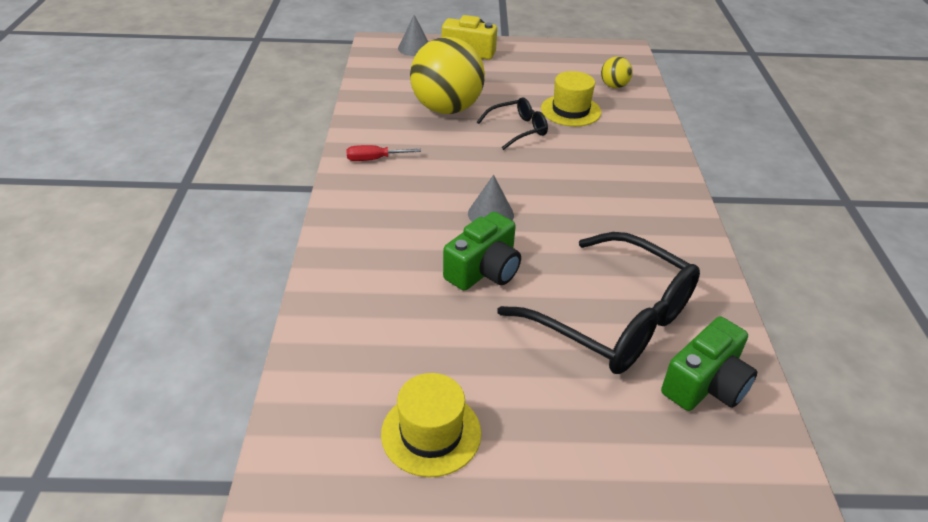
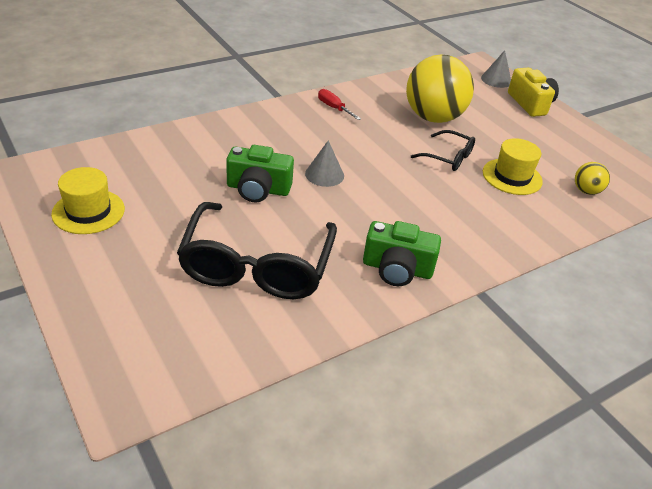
camera: 55 degrees right, 0 degrees up
(705, 384) = (220, 333): green camera -> green camera (397, 269)

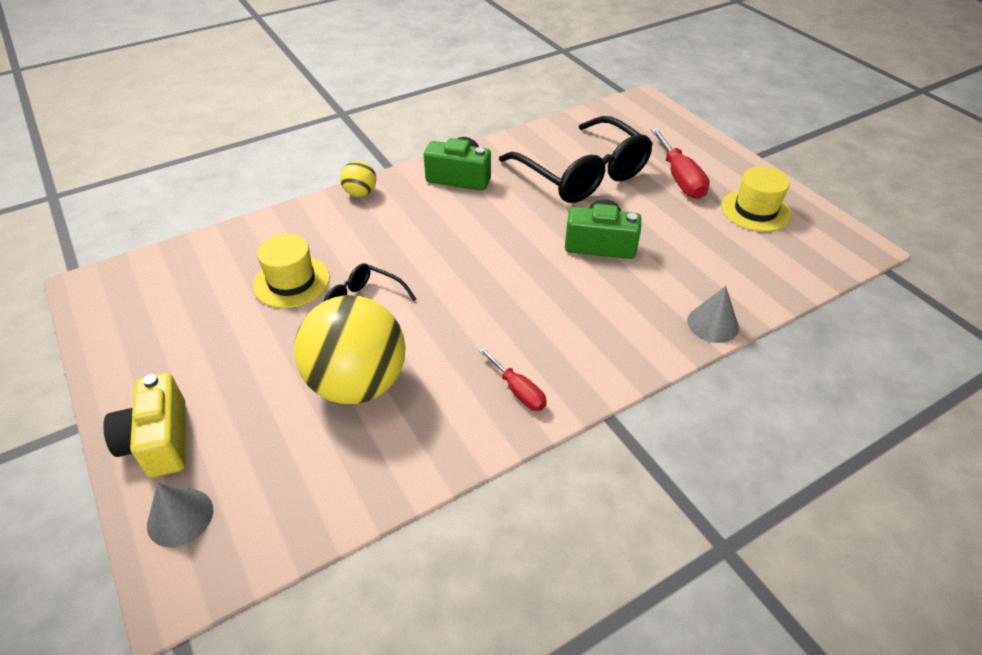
camera: 175 degrees left, 5 degrees up
(146, 254) = (680, 178): none -> red screwdriver
(257, 265) = (582, 174): black glasses -> black glasses turned 135 degrees clockwise
(324, 174) = (528, 268): grey cone -> grey cone (712, 324)
(586, 191) = (207, 268): yellow ball -> yellow ball (360, 193)

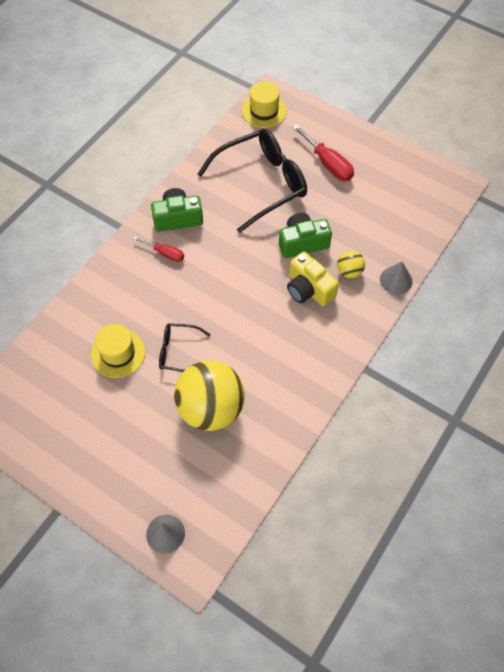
camera: 25 degrees left, 15 degrees up
(159, 441) = (117, 497): yellow camera -> yellow camera (309, 289)
(360, 193) = (115, 260): yellow ball -> yellow ball (349, 272)
(518, 391) = (307, 374): red screwdriver -> red screwdriver (165, 253)
(582, 174) = (261, 184): black glasses -> black glasses turned 60 degrees counterclockwise
(755, 210) = (387, 176): yellow hat -> yellow hat (264, 111)

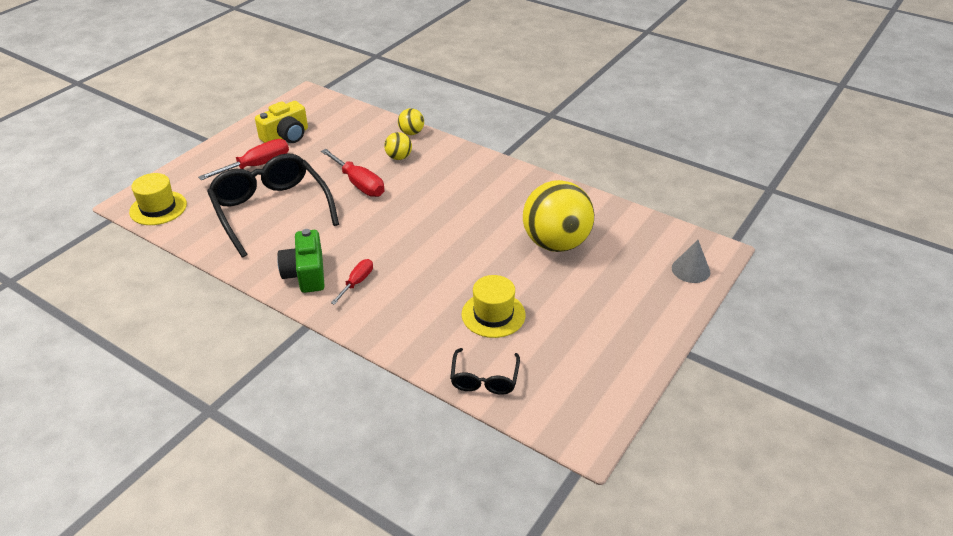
camera: 90 degrees left, 20 degrees down
(178, 352) = (491, 267): black glasses -> black glasses (484, 379)
(302, 243) = (359, 184): green camera -> red screwdriver
(309, 289) = (417, 181): yellow camera -> yellow camera (286, 136)
(396, 280) = (411, 133): grey cone -> yellow ball

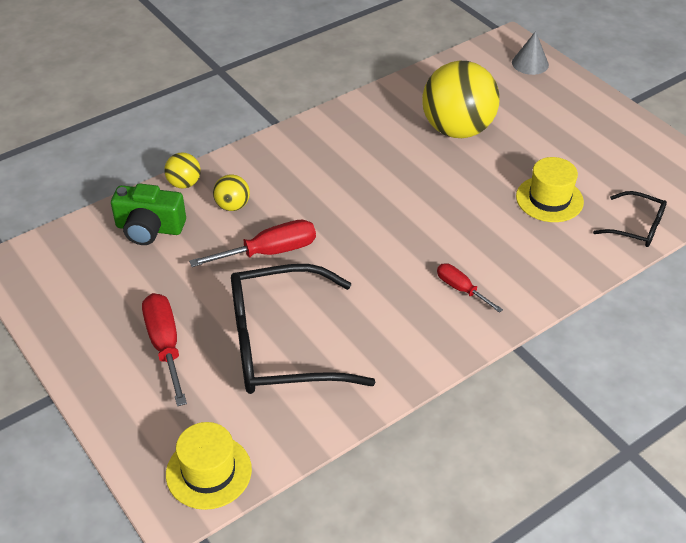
camera: 70 degrees left, 5 degrees up
(286, 136) = (108, 304): yellow camera -> none
(306, 274) = (428, 330): green camera -> green camera (149, 228)

